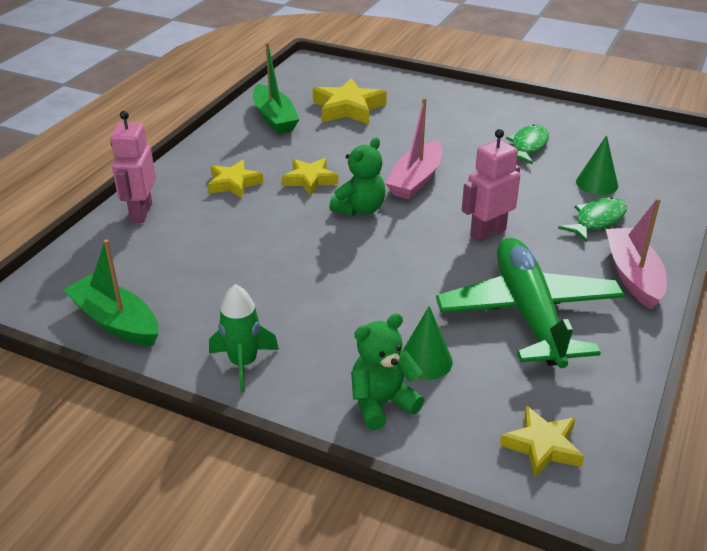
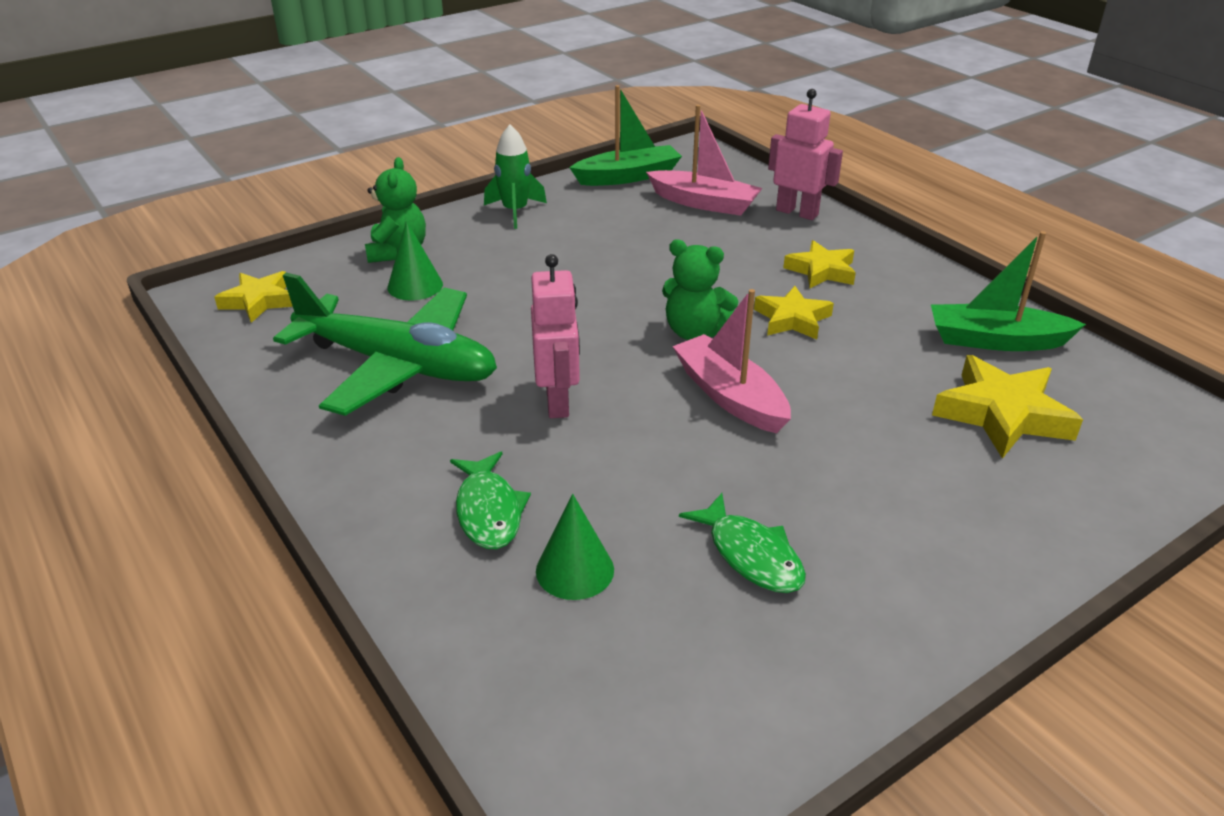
camera: 120 degrees right, 0 degrees up
(360, 209) = (694, 332): green teddy bear -> green teddy bear turned 45 degrees counterclockwise
(633, 275) = (358, 473): pink boat -> pink boat (704, 203)

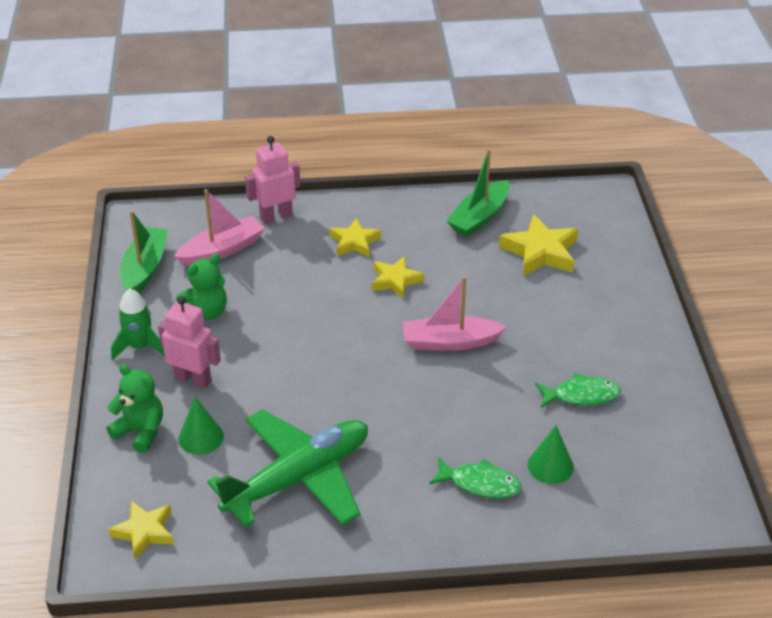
camera: 60 degrees left, 5 degrees up
(558, 402) = (399, 416): pink robot -> pink robot (193, 379)
(694, 332) = (374, 327): green teddy bear -> green teddy bear (206, 312)

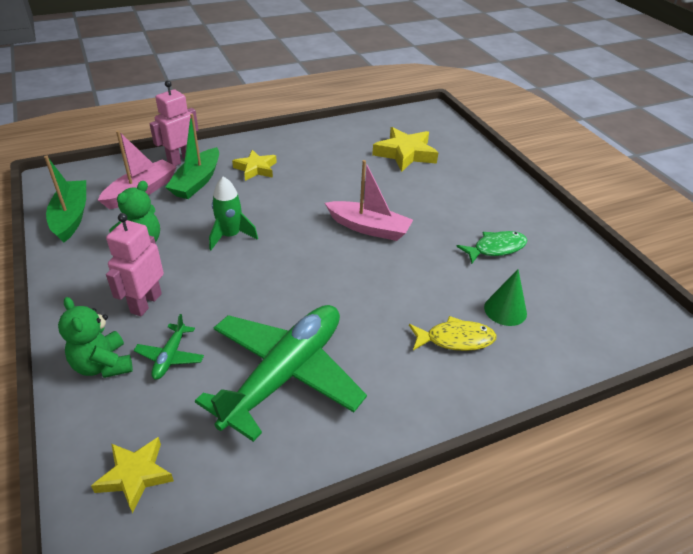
camera: 20 degrees left, 0 degrees up
(140, 347) = (82, 284): green rocket -> green rocket (230, 236)
(140, 431) = (103, 365): green teddy bear -> green teddy bear turned 135 degrees counterclockwise
(193, 379) = (145, 303): pink robot -> pink robot turned 75 degrees counterclockwise
(201, 437) = (170, 356): green cone -> green plane
(395, 280) = (302, 190): yellow star -> none
(450, 342) = (369, 228): pink boat -> pink boat turned 135 degrees counterclockwise
(479, 217) = (347, 138): green boat -> green boat (197, 182)
(480, 483) = (455, 339): green fish -> yellow fish

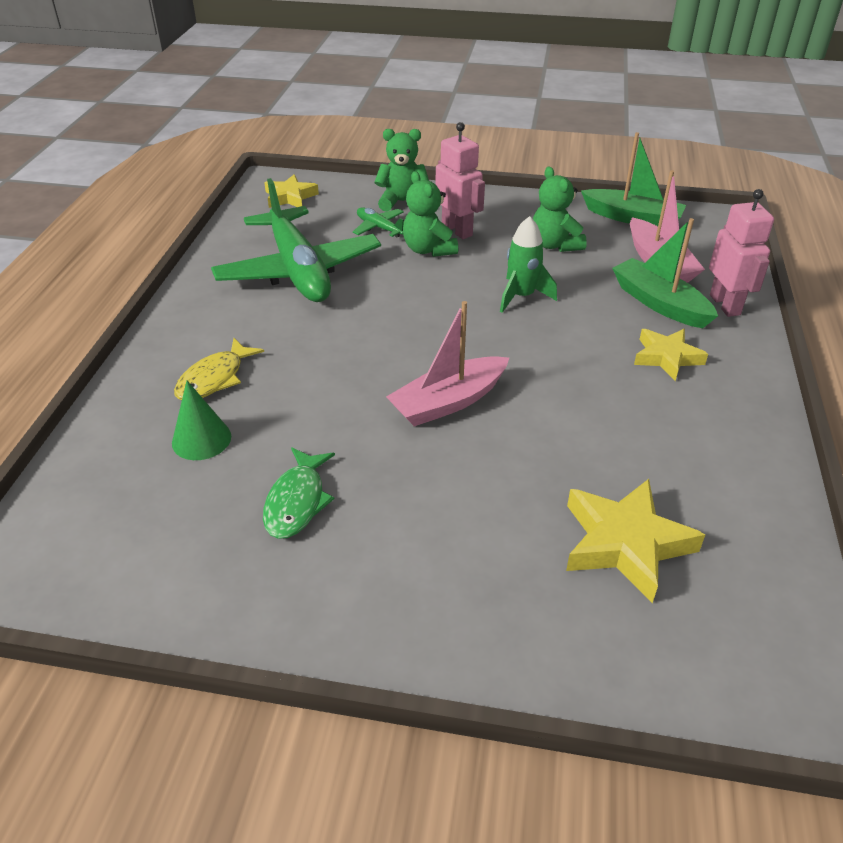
camera: 125 degrees right, 0 degrees up
(192, 307) = (428, 250): none -> green teddy bear

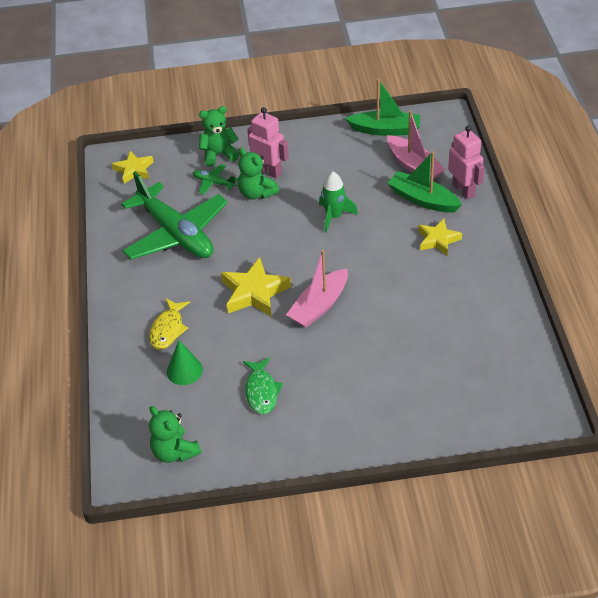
camera: 15 degrees left, 5 degrees up
(555, 245) = (340, 167): green teddy bear -> green teddy bear (175, 452)
(625, 543) = (446, 364): yellow star -> yellow star (254, 292)

